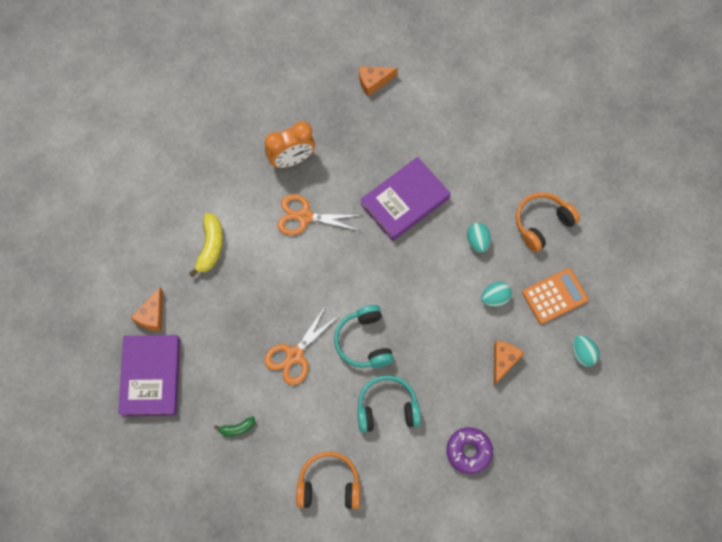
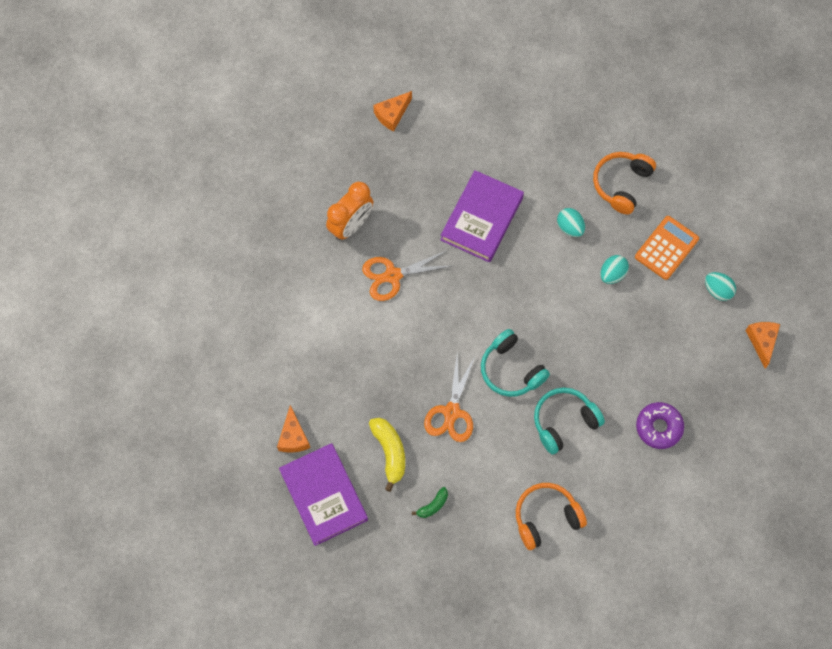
camera: 25 degrees left, 0 degrees up
(210, 247) = (316, 345): yellow banana -> yellow banana (390, 452)
(503, 361) = (649, 330): orange cheese -> orange cheese (762, 341)

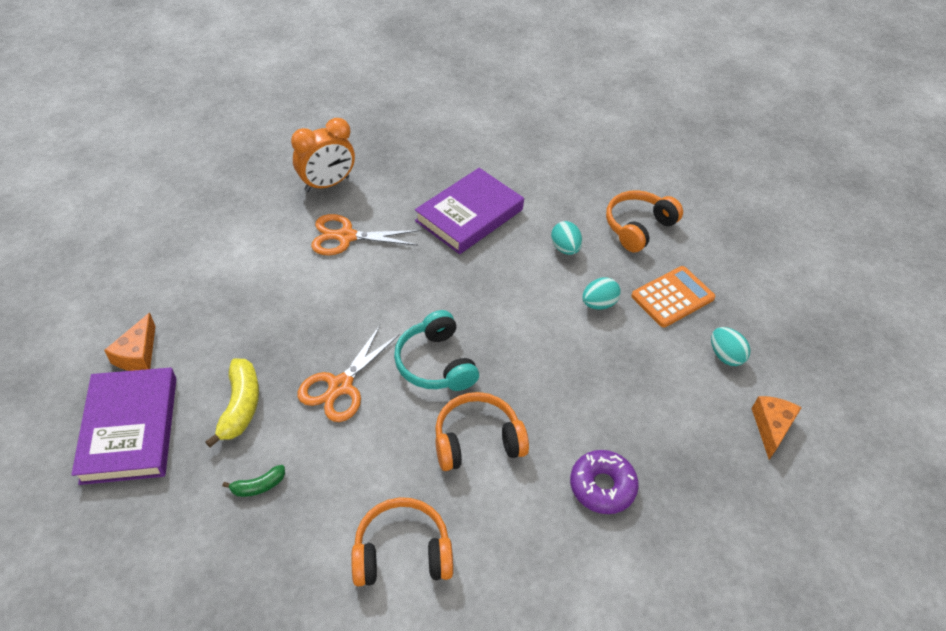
camera: 15 degrees right, 20 degrees down
(392, 114) = (419, 114): orange cheese -> none
(564, 422) = (477, 440): turquoise headphones -> orange headphones

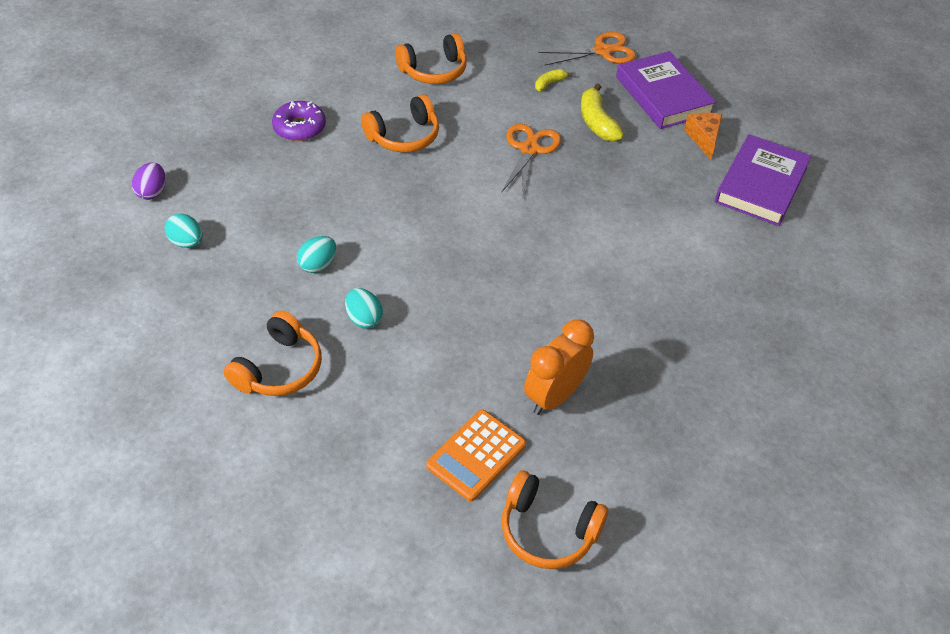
camera: 165 degrees right, 0 degrees up
(258, 486) = (549, 83): green banana -> yellow banana
(327, 184) = (667, 334): orange clock -> orange clock (554, 396)
(346, 237) = (605, 276): orange scissors -> orange scissors (602, 51)
(435, 363) = (459, 181): turquoise headphones -> none
(469, 215) = (485, 334): purple book -> purple book (761, 185)
(476, 104) = (548, 530): none -> orange headphones
(672, 297) = (238, 290): orange calculator -> orange calculator (476, 455)
(771, 427) = (152, 192): orange cheese -> purple egg

